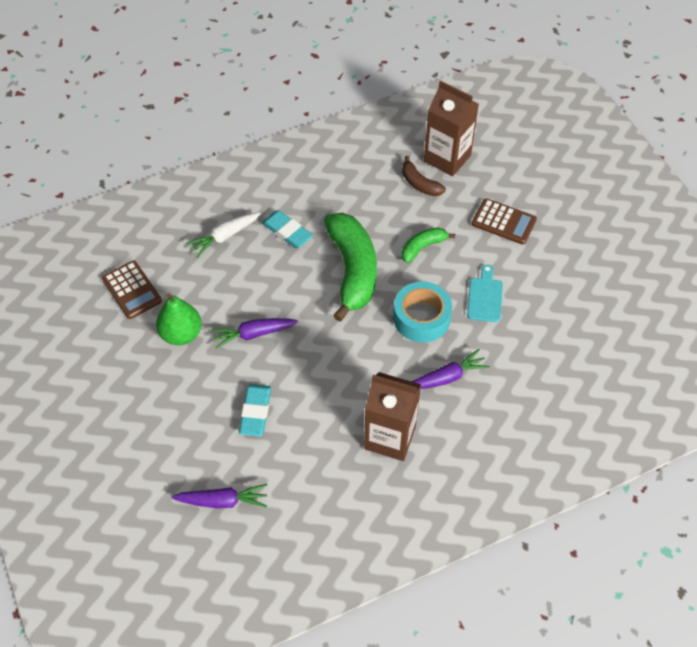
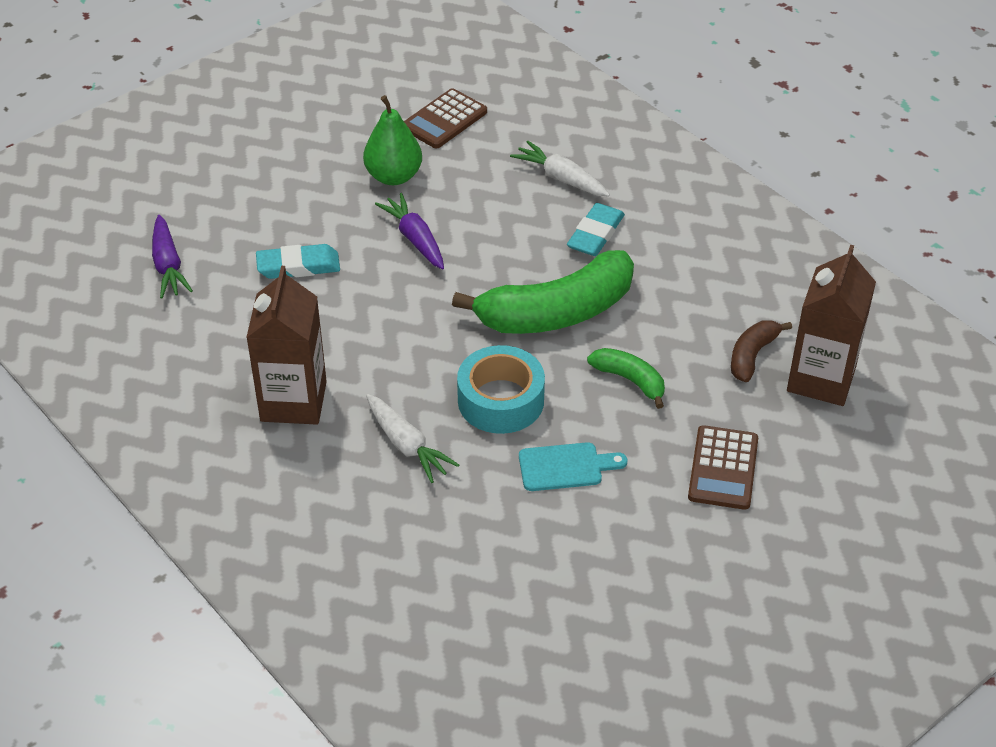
camera: 75 degrees right, 10 degrees down
(446, 377) = (406, 445): purple carrot -> white carrot

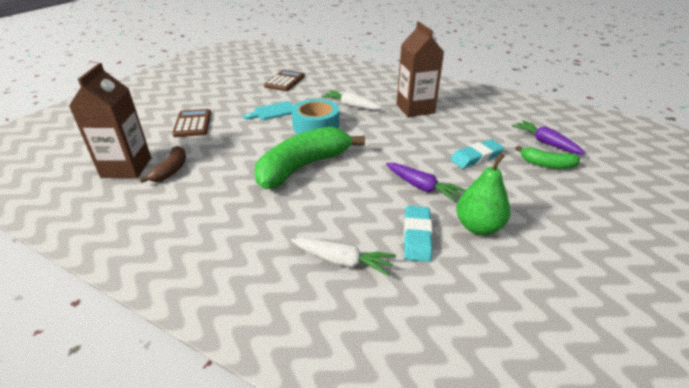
camera: 160 degrees right, 10 degrees down
(444, 120) = (489, 296): brown calculator -> brown calculator (285, 81)
(595, 234) = (294, 220): turquoise eraser -> turquoise eraser (417, 236)
(630, 380) = (248, 146): green banana -> green banana (546, 164)

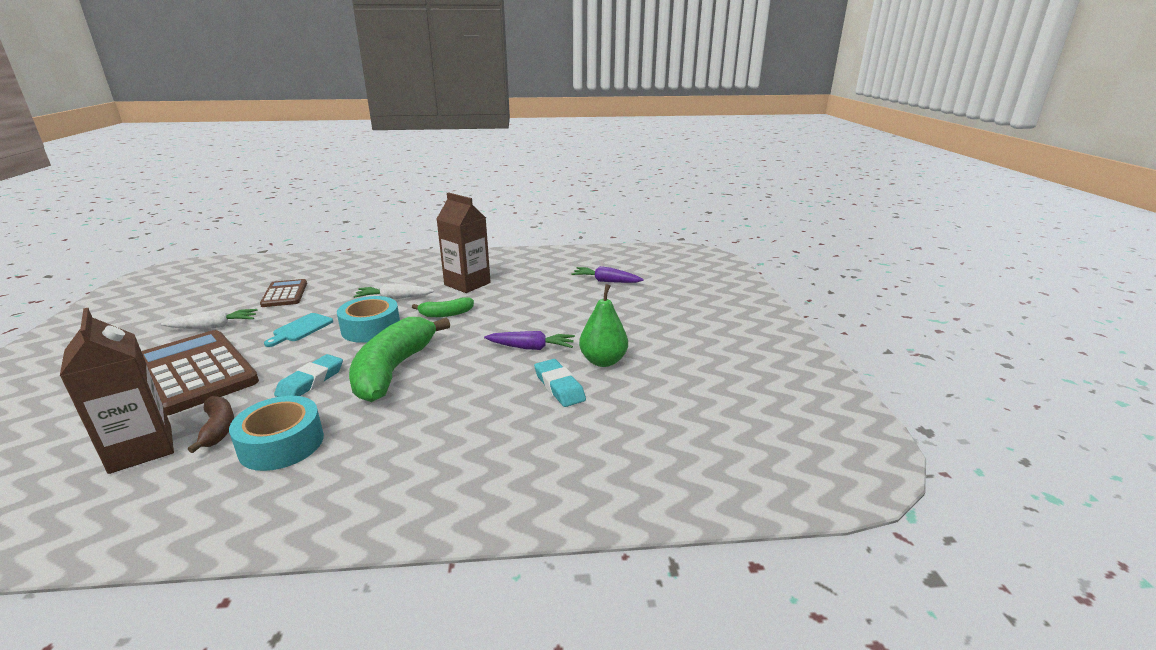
camera: 35 degrees left, 10 degrees down
(192, 198) = (281, 444): none -> turquoise tape
(193, 124) = (195, 372): brown calculator -> brown calculator, size x1.86
(342, 261) = (510, 431): white carrot -> white carrot (214, 326)
(476, 157) = (558, 309): turquoise eraser -> turquoise eraser (310, 381)
(546, 164) = (619, 297): green banana -> green banana (446, 314)

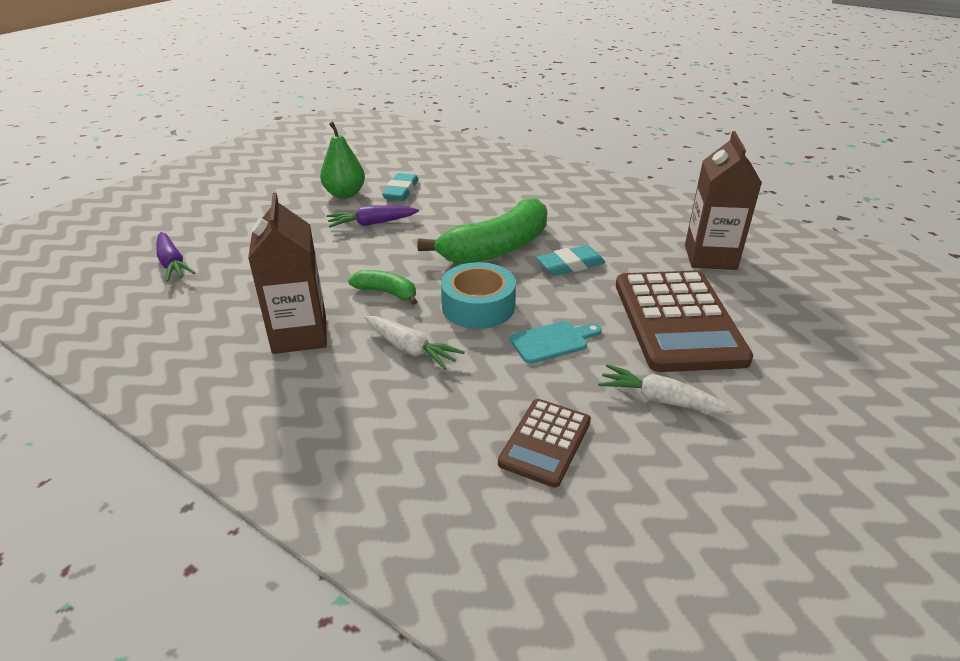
camera: 140 degrees left, 10 degrees up
(218, 428) = (653, 252): brown banana -> none
(281, 444) = (608, 224): turquoise tape -> none
(531, 348) = (372, 223): purple carrot -> purple carrot turned 60 degrees counterclockwise

